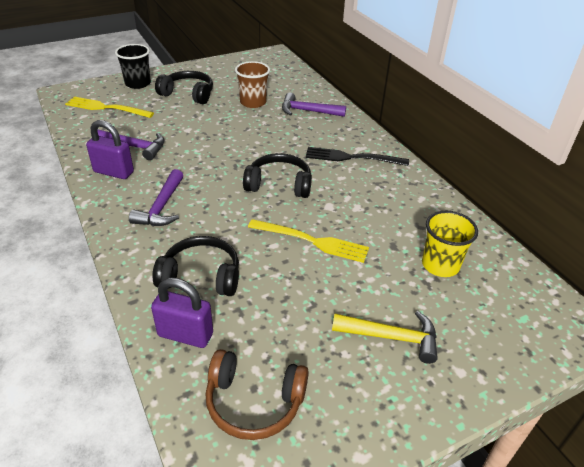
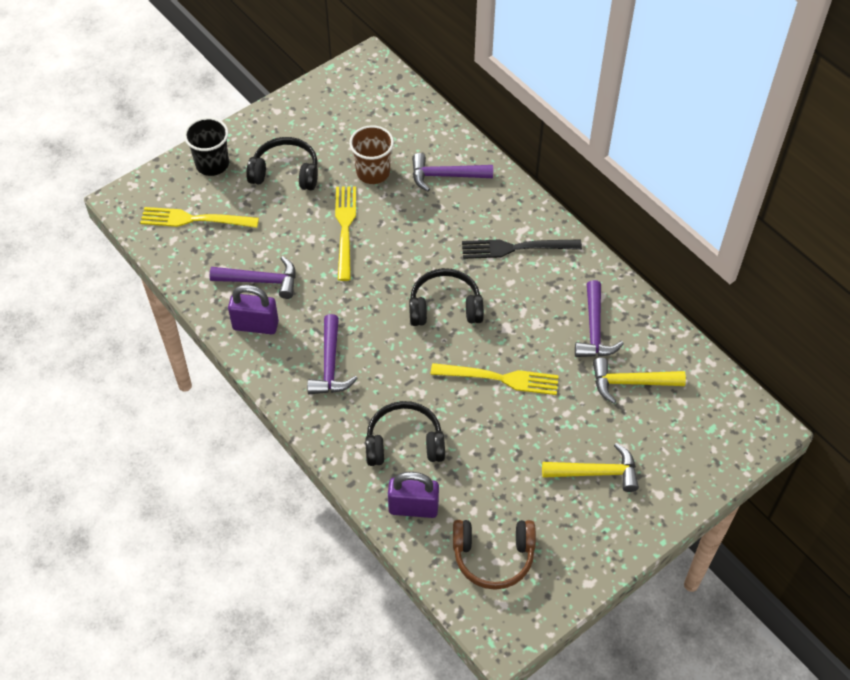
camera: 10 degrees left, 15 degrees up
(217, 127) = (345, 228): none -> yellow fork
(410, 220) = (594, 329): none -> purple hammer
(440, 265) = (631, 382): yellow cup -> yellow hammer

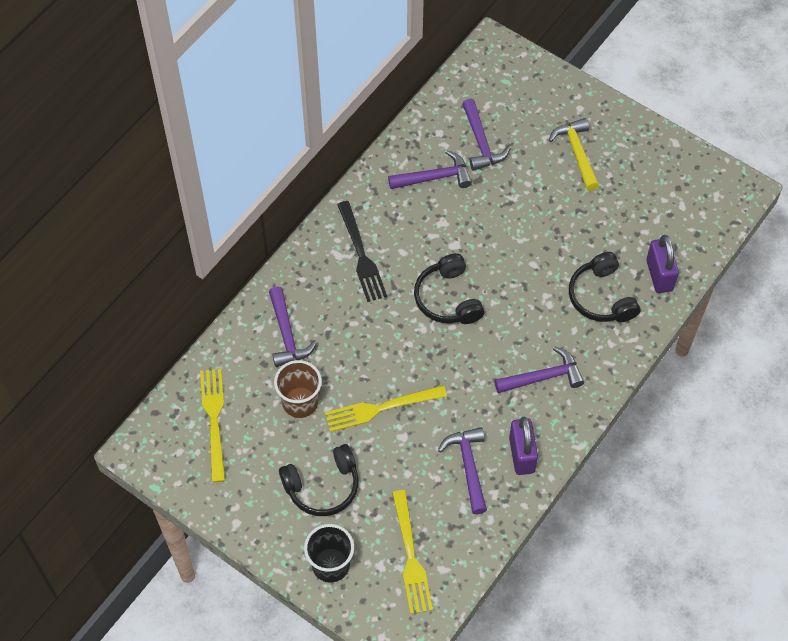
camera: 105 degrees left, 5 degrees up
(285, 172) = (323, 486): black headphones -> black headphones turned 105 degrees counterclockwise
(493, 556) = (679, 209): brown headphones -> none
(501, 378) = (510, 238): yellow fork -> yellow fork (214, 419)
(631, 382) = (481, 142): yellow hammer -> purple hammer

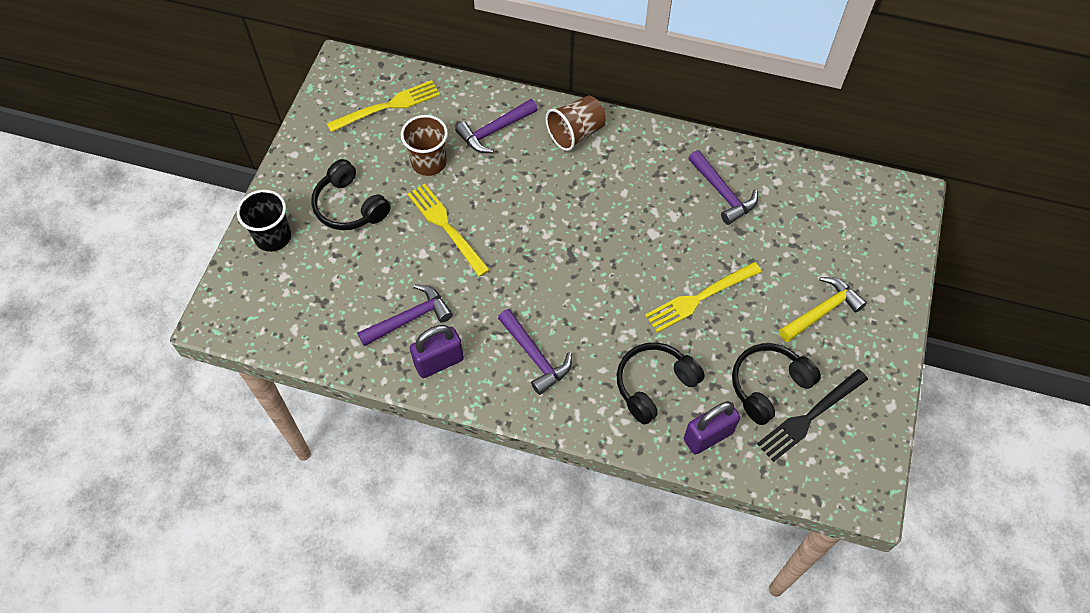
camera: 70 degrees right, 0 degrees up
(320, 268) = (576, 133): none -> brown cup
(361, 256) = (604, 161): black fork -> black fork (809, 417)
(411, 557) = (299, 298): yellow fork -> yellow fork (699, 298)
(448, 298) = (589, 246): black headphones -> black headphones (768, 386)
(481, 142) = (786, 220): purple hammer -> none

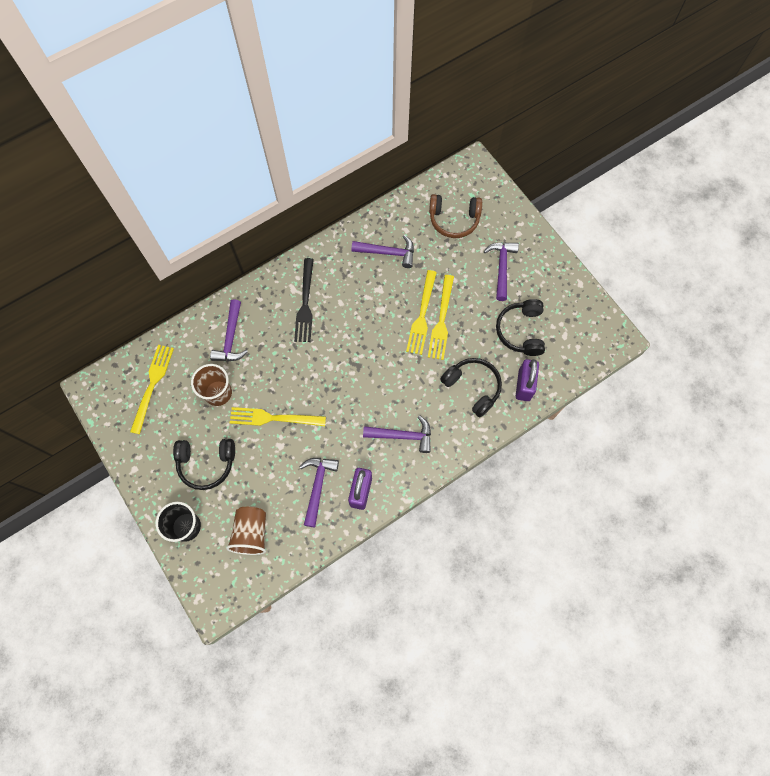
camera: 50 degrees left, 10 degrees up
(576, 133) = (276, 295): brown cup -> brown cup (251, 533)
(654, 385) = (472, 387): black headphones -> black headphones turned 135 degrees clockwise
(685, 276) = (422, 316): none -> yellow fork
(809, 417) = (554, 327): black fork -> black fork (305, 304)
(822, 311) = (501, 268): yellow hammer -> purple hammer
(826, 225) = (454, 220): none -> brown headphones

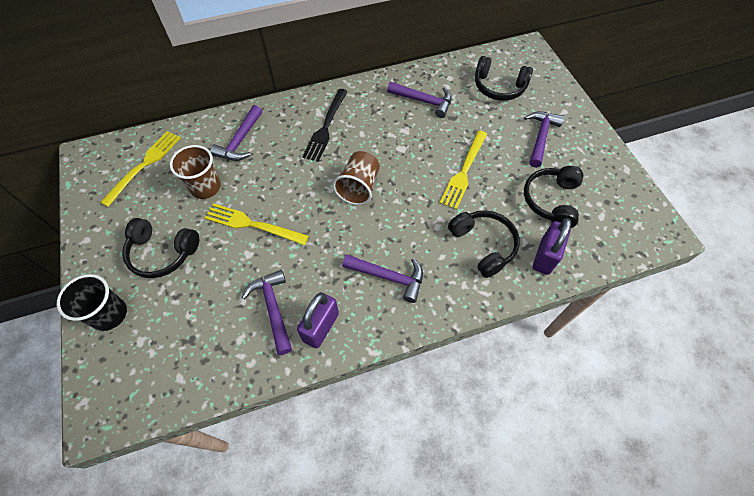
camera: 15 degrees right, 10 degrees down
(251, 533) = (177, 341): brown cup -> brown cup (359, 187)
(317, 486) = (273, 308): purple hammer -> purple hammer turned 45 degrees counterclockwise
(422, 316) = (443, 163): yellow fork -> none
(454, 220) = (498, 87): brown headphones -> black headphones

